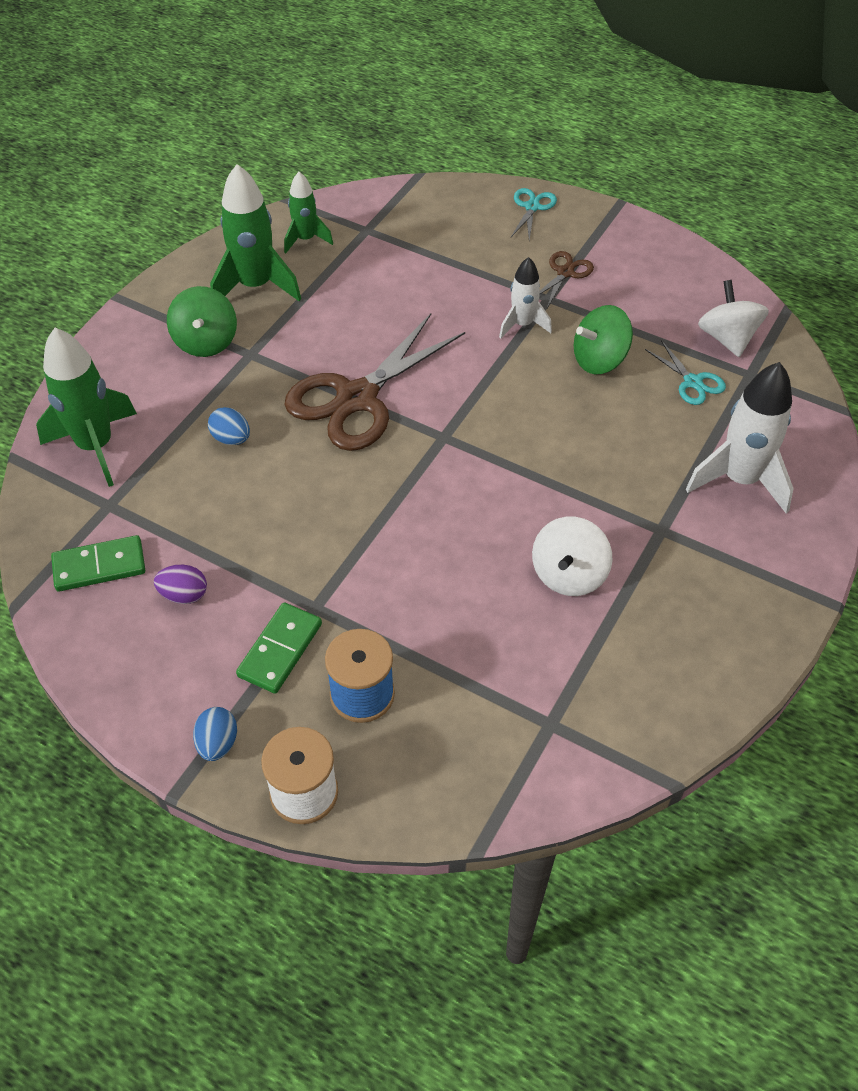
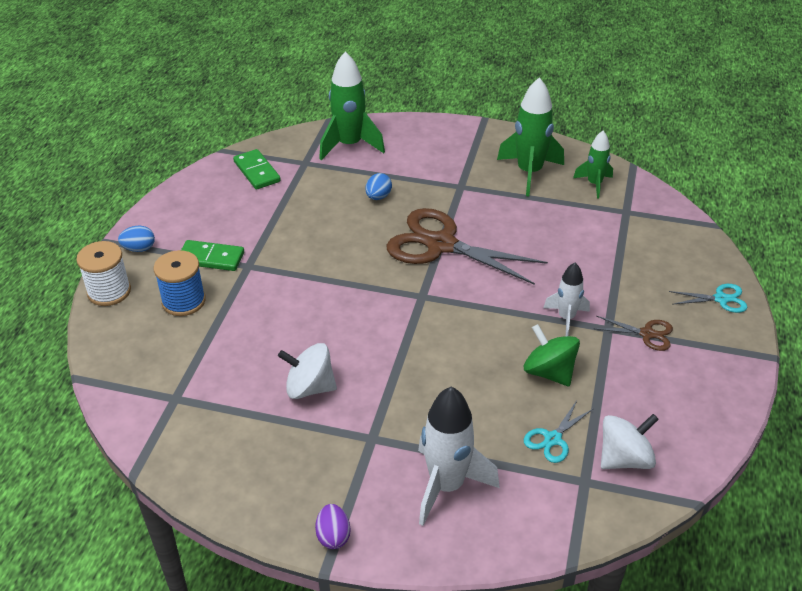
camera: 75 degrees right, 10 degrees down
(184, 595) = (244, 209): purple egg -> purple egg (333, 536)
(206, 342) = (462, 164): green spinning top -> none

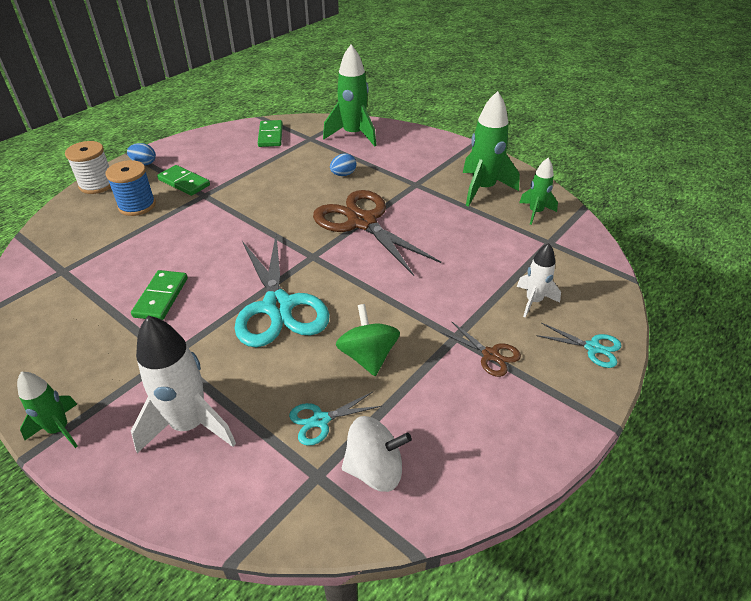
camera: 25 degrees right, 0 degrees up
(309, 387) = (161, 297): white spinning top -> green domino
(333, 536) = (59, 429): purple egg -> green rocket
(432, 356) = (278, 306): none -> turquoise scissors
(566, 318) = (422, 314): white rocket -> white rocket (533, 301)

